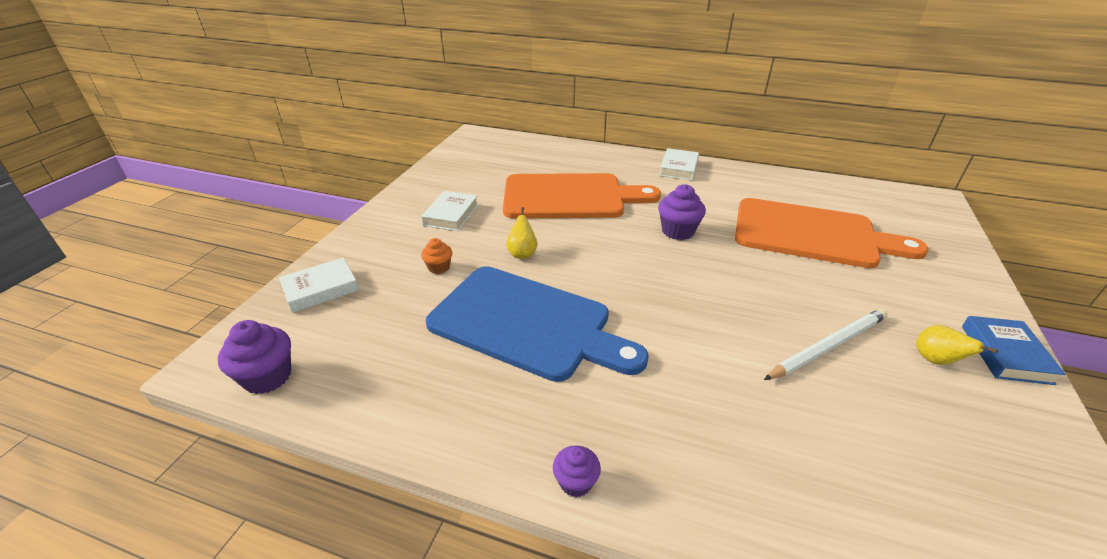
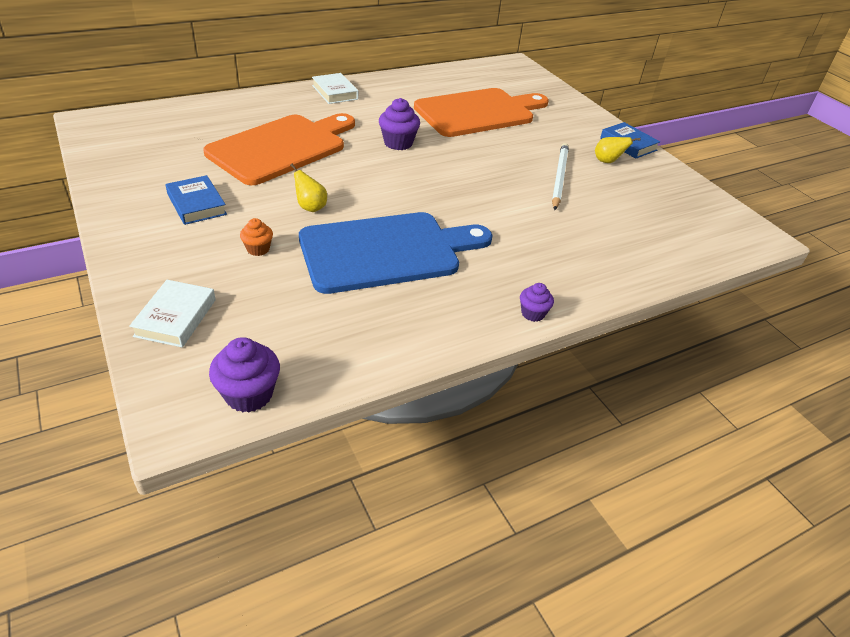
camera: 50 degrees left, 5 degrees up
(451, 215) = (197, 204): white book -> blue book

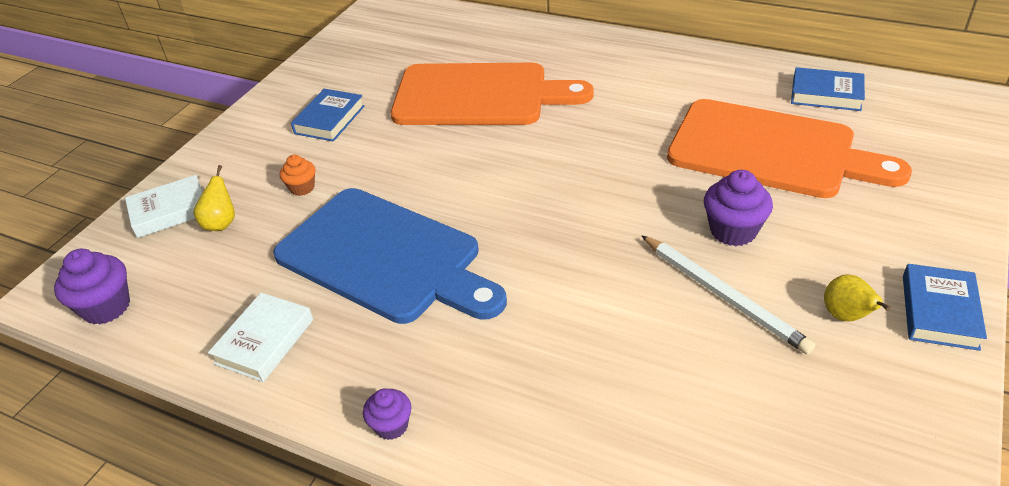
camera: 60 degrees right, 0 degrees up
(310, 207) = (401, 172): yellow pear -> yellow pear (221, 223)
(335, 92) = (632, 53): white book -> white book (264, 341)
(398, 143) = (598, 144): purple cupcake -> purple cupcake (733, 231)
(460, 79) = (826, 94): none -> blue book
(559, 178) = (723, 295): white pencil -> white pencil turned 75 degrees clockwise

